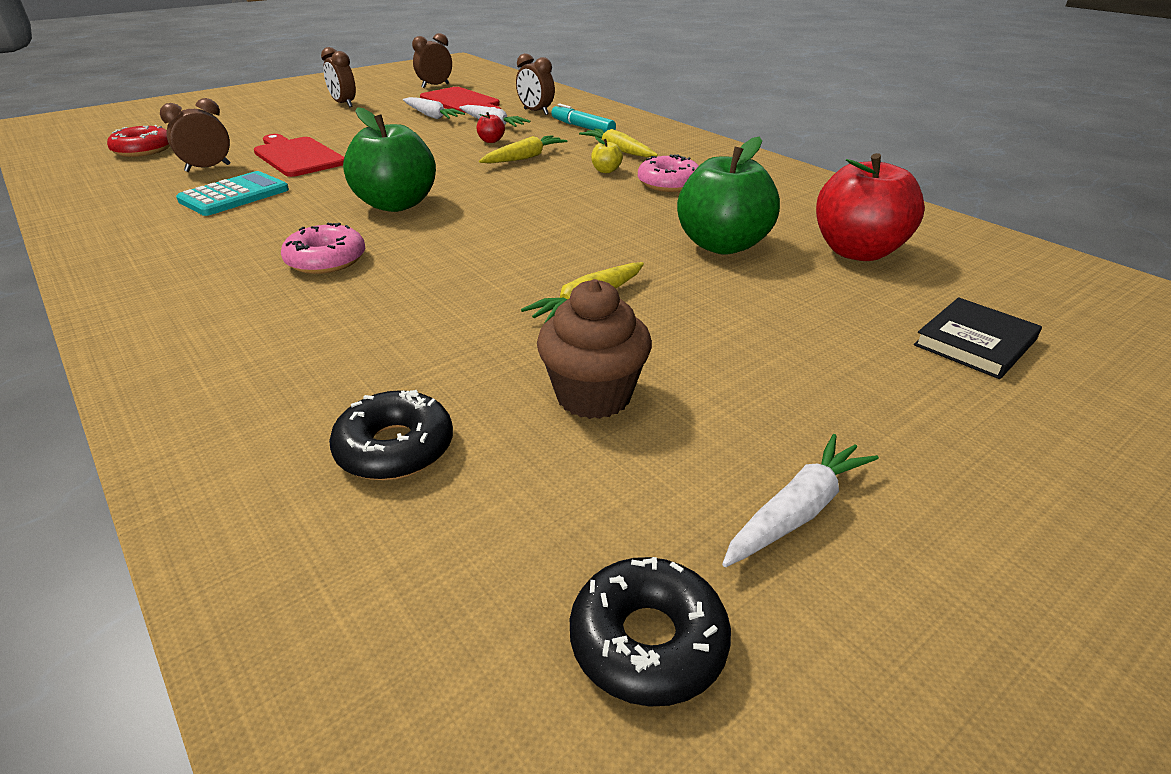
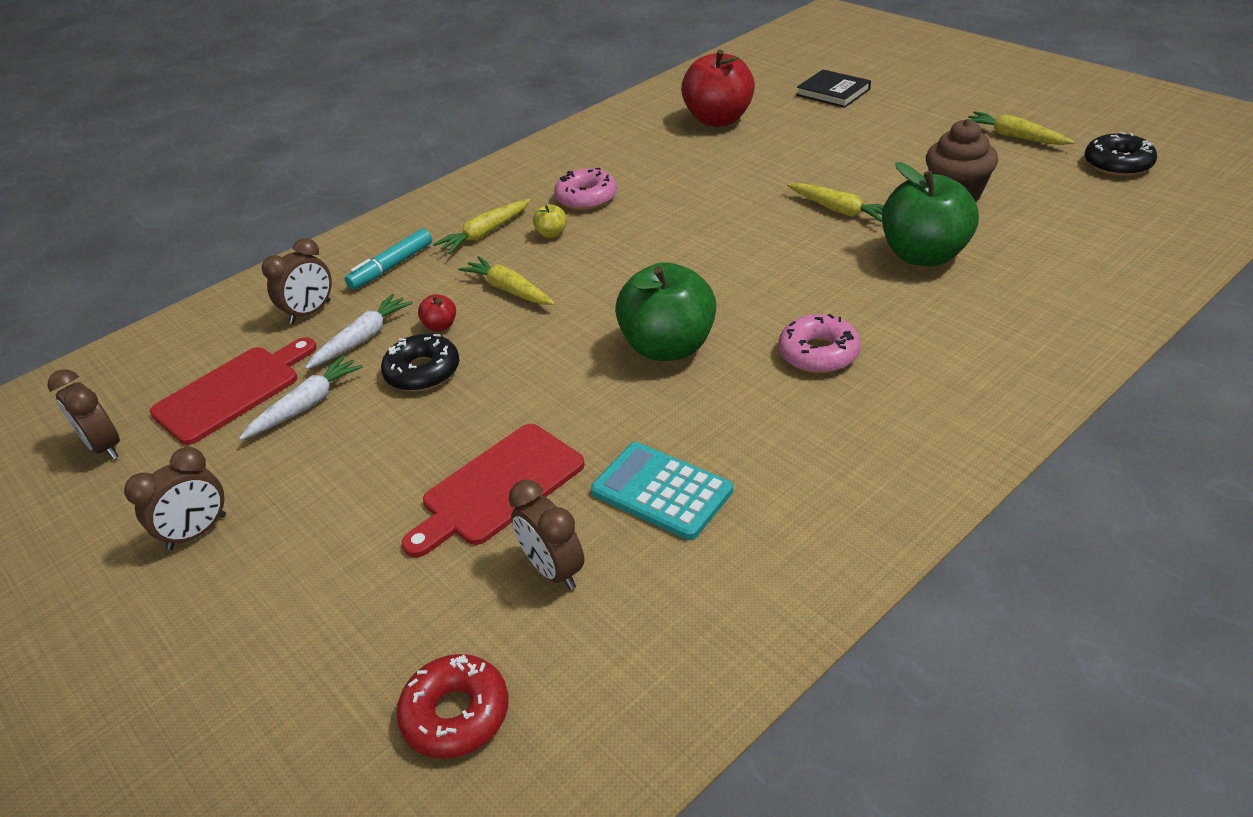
camera: 90 degrees left, 5 degrees up
(395, 448) = (1050, 249): black donut -> black donut (423, 372)
(722, 245) = (722, 166): green apple -> green apple (924, 255)
(797, 511) = (1014, 137): white carrot -> yellow carrot

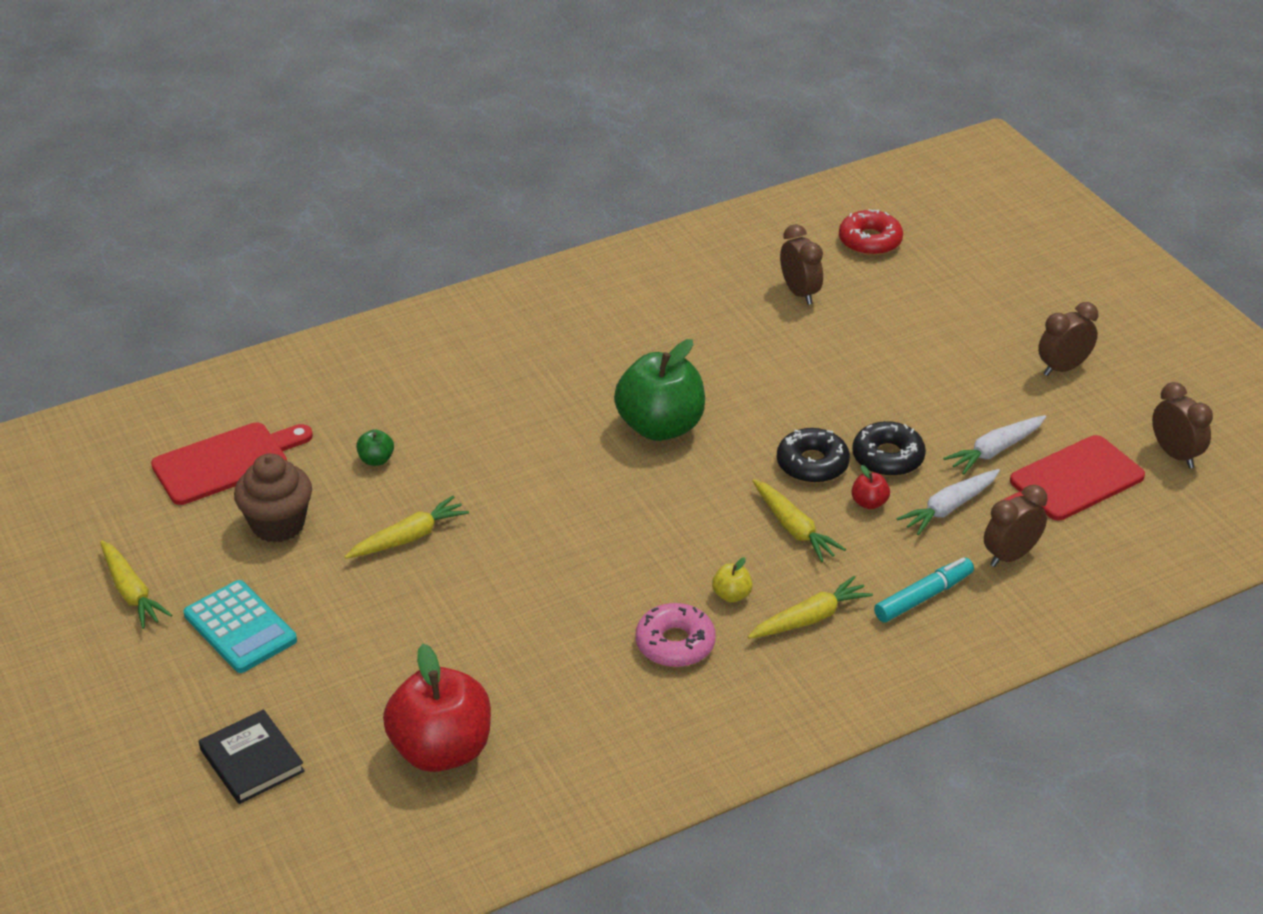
camera: 170 degrees left, 0 degrees up
(498, 488) = (830, 348): red cutting board -> red cutting board (226, 462)
(661, 491) = (711, 321): turquoise calculator -> turquoise calculator (240, 628)
(818, 353) = (539, 390): pink donut -> none
(840, 210) = (409, 537): yellow carrot -> yellow carrot turned 90 degrees clockwise
(924, 255) = (376, 460): green apple -> green apple, size x0.41
(1118, 164) = (83, 517): black donut -> black donut (812, 464)

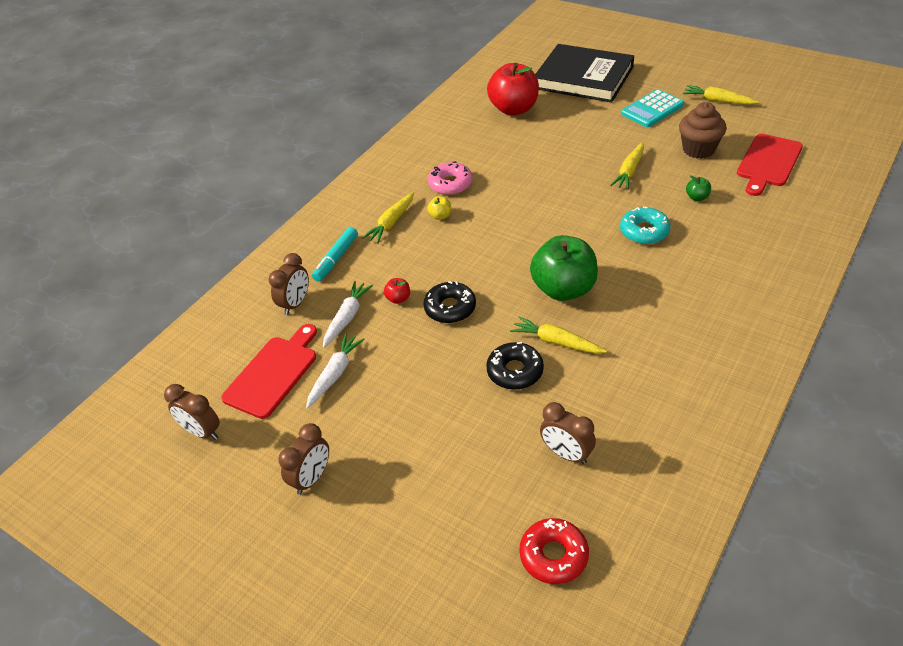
camera: 155 degrees right, 5 degrees up
(240, 628) = (652, 109): turquoise calculator -> turquoise calculator turned 60 degrees counterclockwise
(252, 760) = (583, 78): black book -> black book, size x2.05
(493, 448) = (644, 231): none -> turquoise donut
(794, 528) = (433, 264): yellow carrot -> yellow carrot (556, 342)
(888, 457) = (405, 335): black donut -> black donut (515, 371)

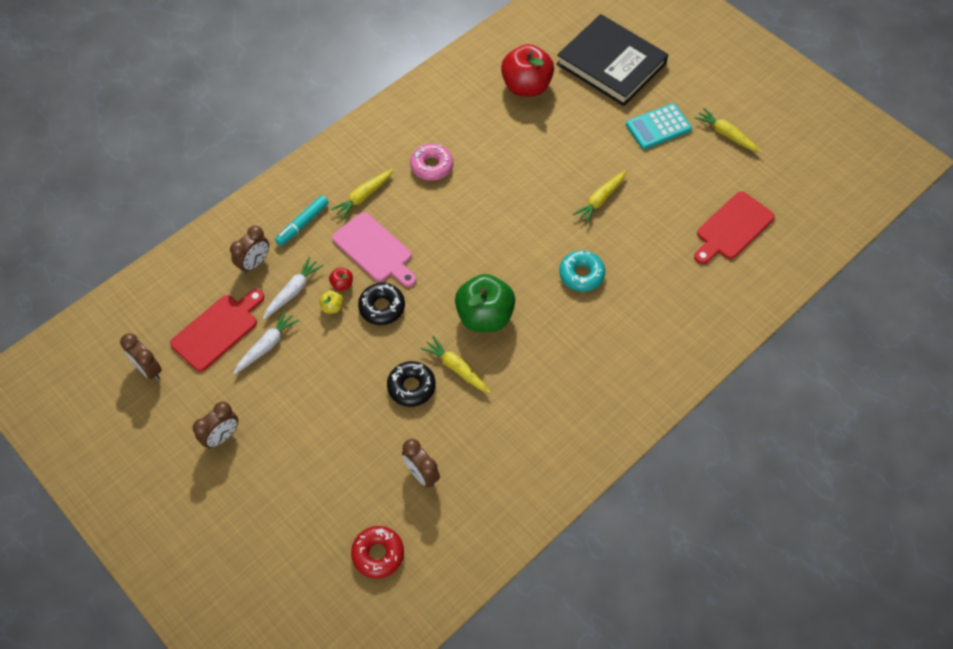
camera: 10 degrees right, 15 degrees up
(421, 262) = (375, 250): none -> pink cutting board
(440, 216) = (409, 202): yellow apple -> yellow apple (332, 307)
(697, 197) = (647, 250): green apple -> none
(698, 149) = (676, 192): brown cupcake -> none

